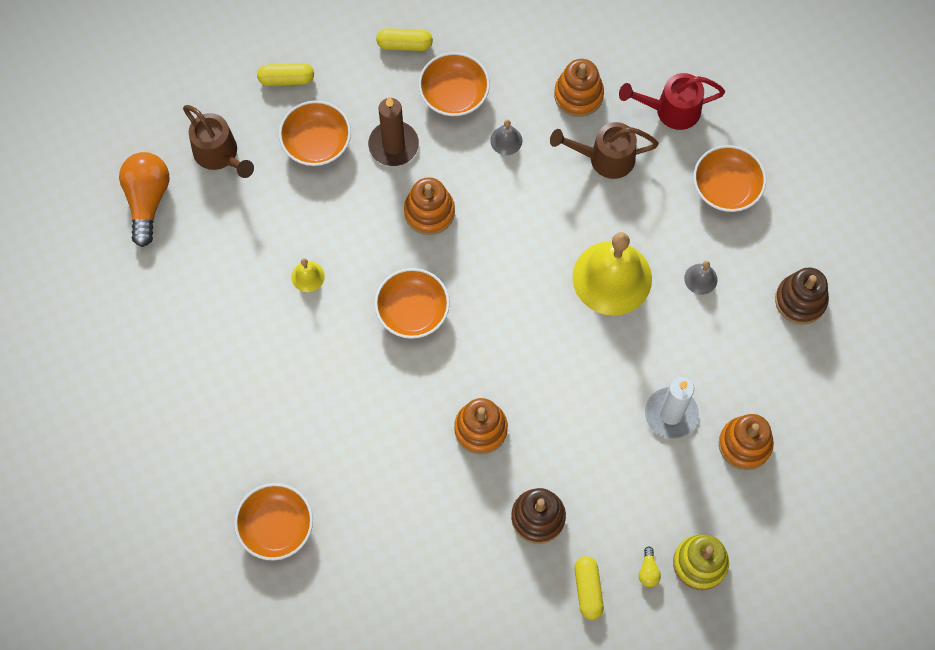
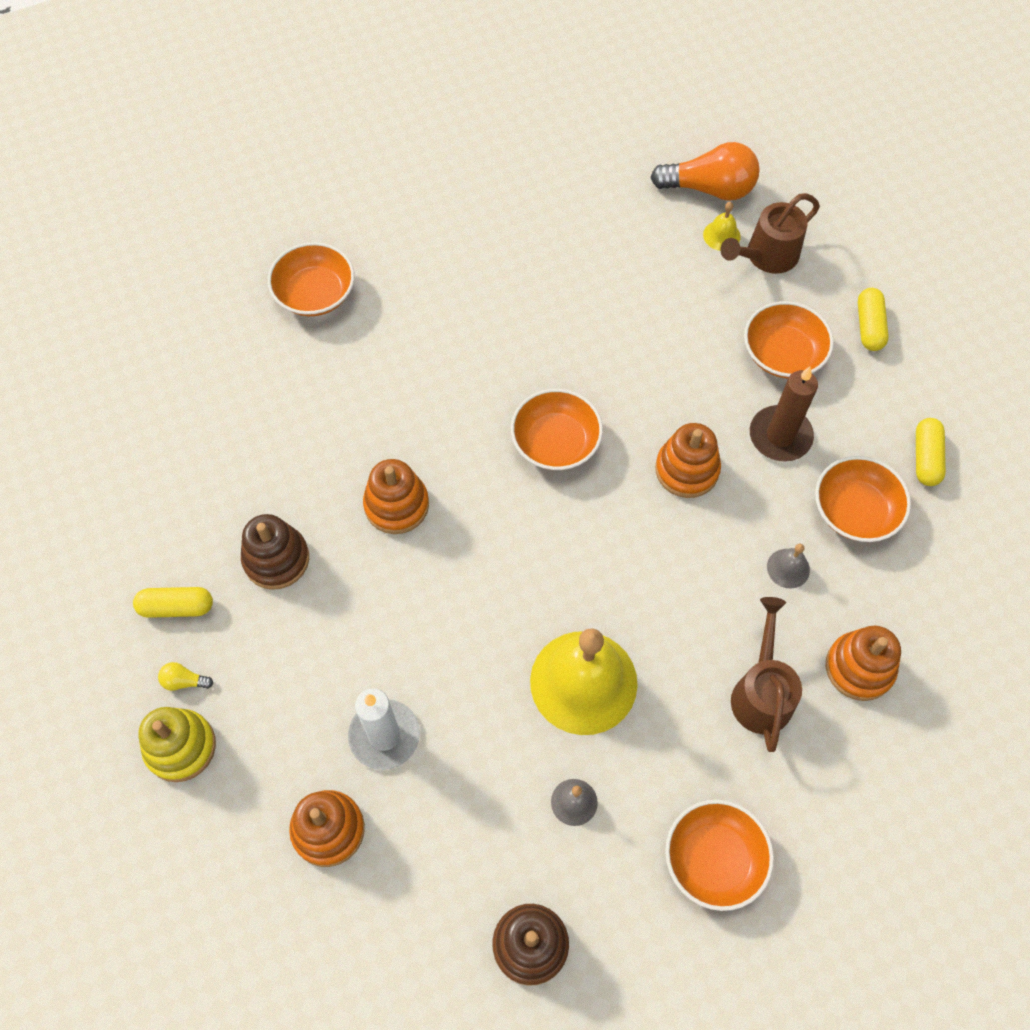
camera: 95 degrees right, 5 degrees down
(308, 276) = (608, 336): yellow bell -> yellow bell (721, 235)
(671, 110) = (839, 794): red watering can -> none

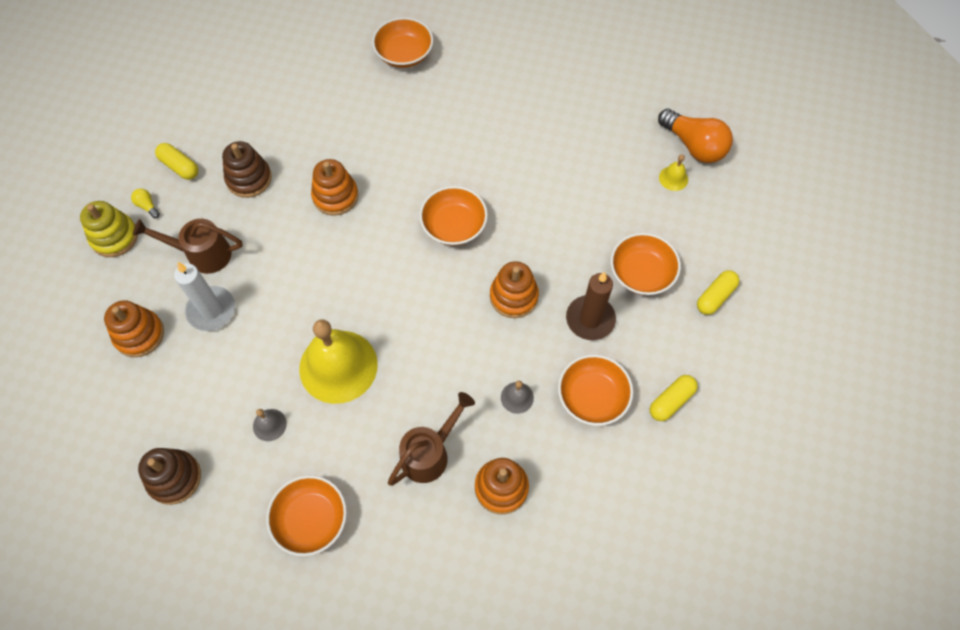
camera: 40 degrees right, 0 degrees up
(766, 256) = (689, 209): brown watering can -> brown watering can (202, 254)

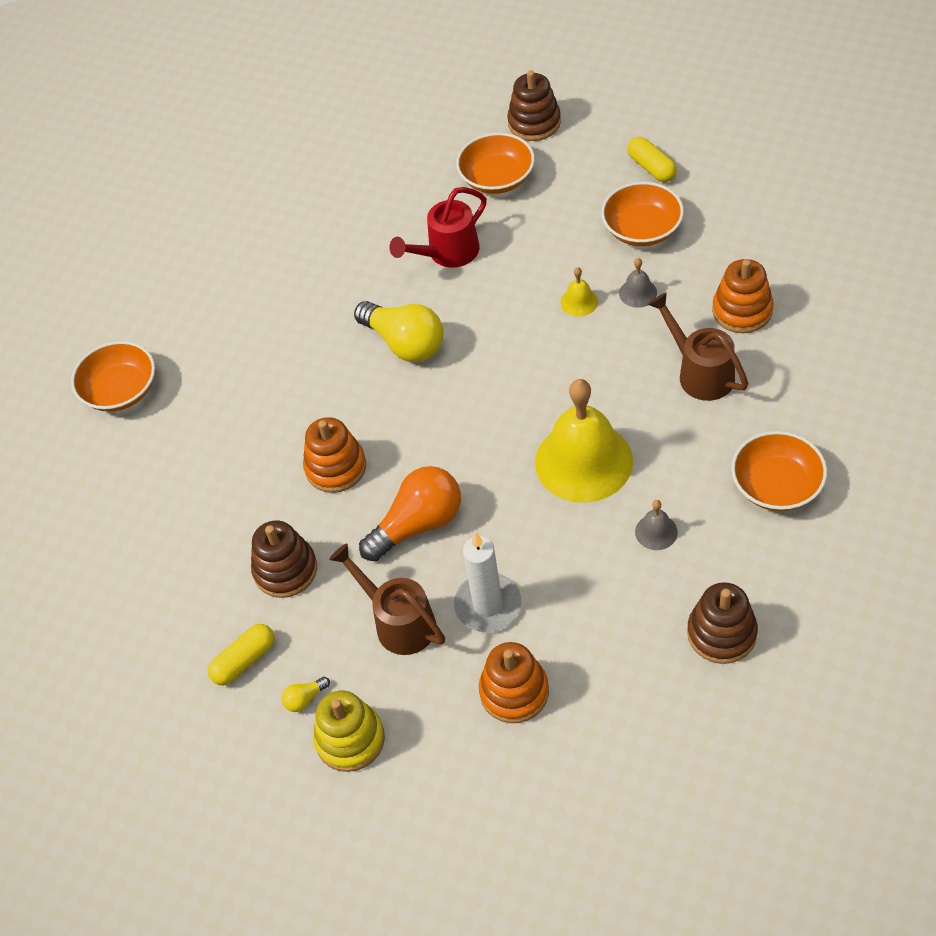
camera: 75 degrees left, 10 degrees down
(202, 254) = (398, 621): brown watering can -> brown watering can turned 120 degrees clockwise
(454, 226) = (404, 343): orange bowl -> yellow light bulb
(513, 296) = (511, 290): orange stacking toy -> none
(551, 245) = (447, 253): none -> red watering can
(590, 319) = (548, 225): brown candle -> none
(673, 178) = (379, 142): yellow bell -> yellow bell (579, 302)
(693, 146) = (339, 121): orange light bulb -> orange light bulb (418, 524)
(715, 297) = (534, 123): yellow capsule -> brown stacking toy

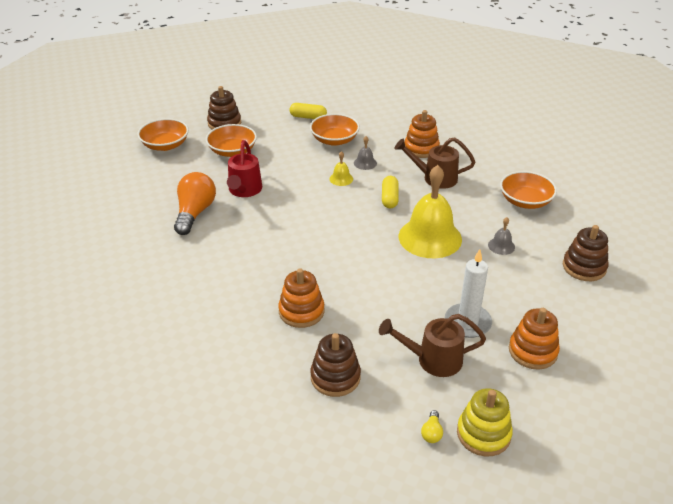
camera: 50 degrees left, 15 degrees down
(120, 390) = (104, 352): orange bowl -> orange bowl (165, 145)
(244, 661) = (370, 439): yellow capsule -> yellow capsule (389, 198)
(404, 343) = (269, 237): yellow light bulb -> none
(418, 524) = (383, 310): orange light bulb -> orange light bulb (195, 213)

